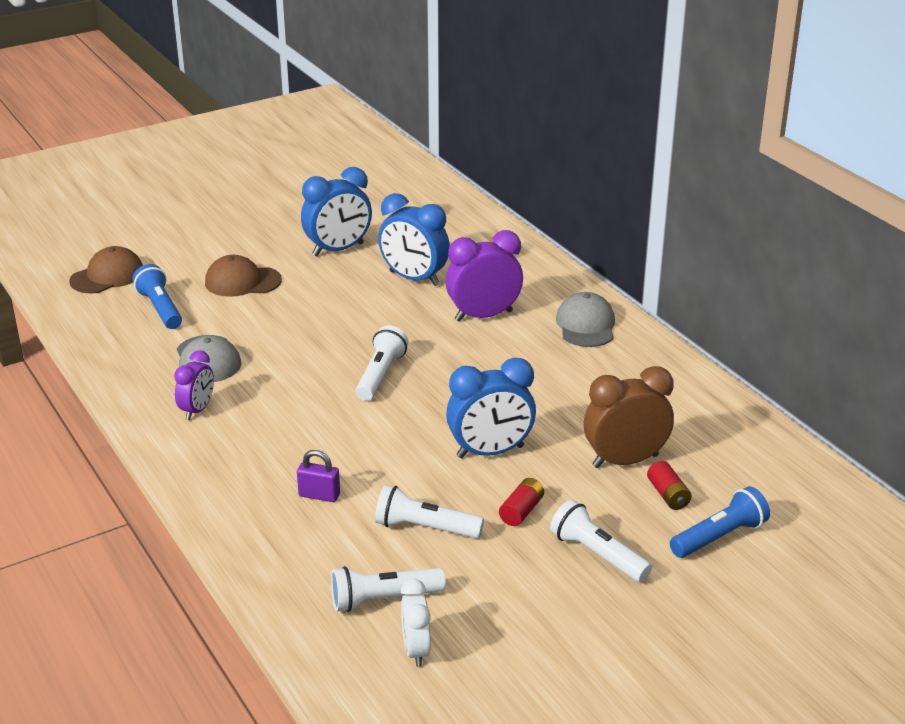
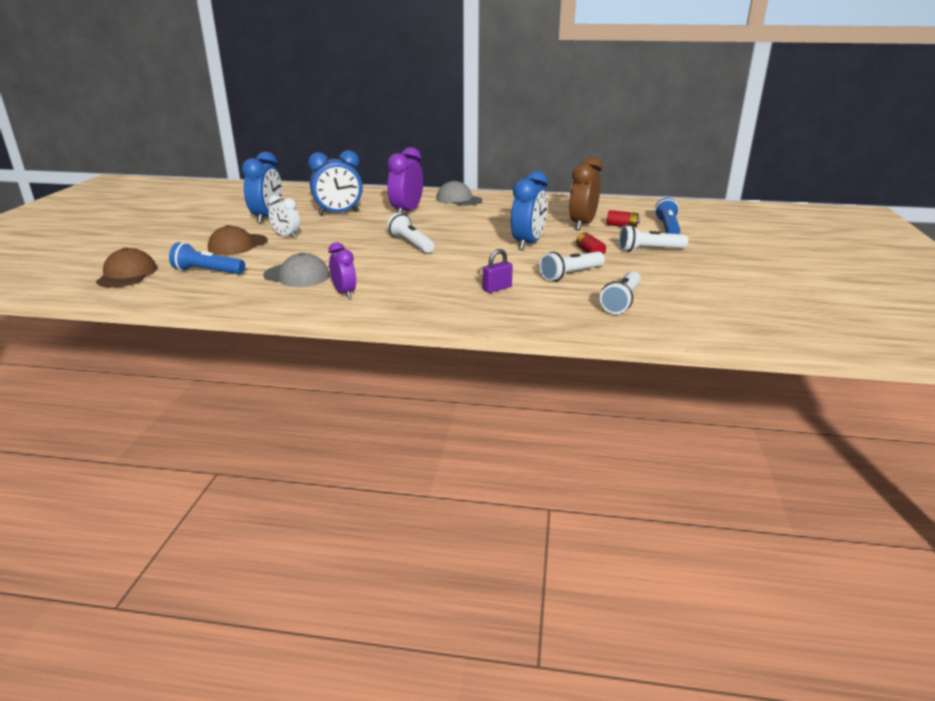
camera: 50 degrees left, 5 degrees down
(416, 650) = (678, 307): white clock -> white clock (286, 236)

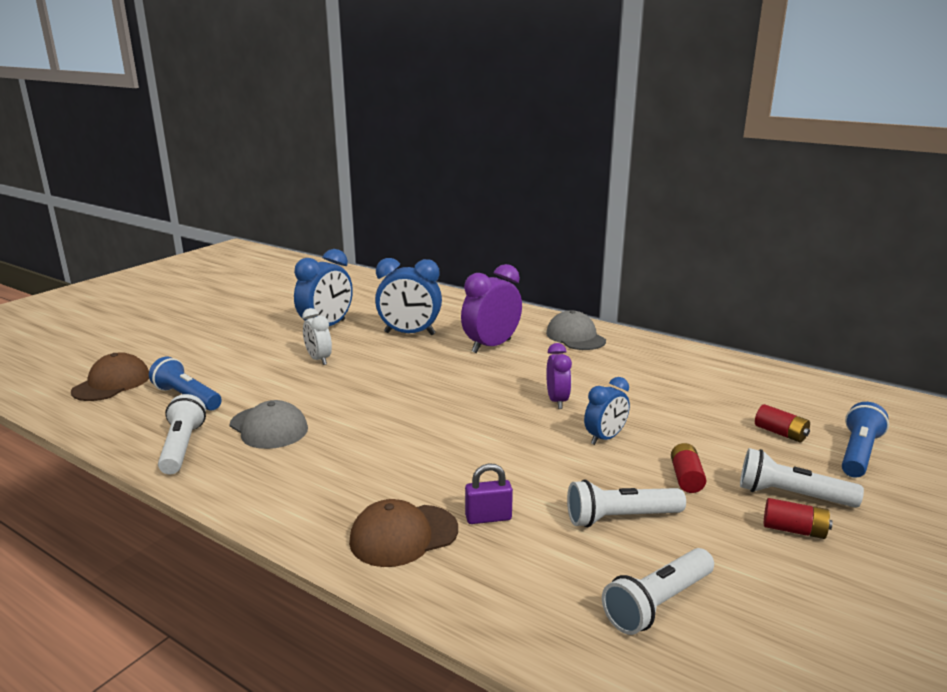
camera: 25 degrees right, 5 degrees down
(238, 245) = (256, 362): brown cap -> brown cap (403, 535)
(344, 293) = (291, 473): purple clock -> purple clock (557, 401)
(411, 244) = (448, 403): white flashlight -> white flashlight (182, 447)
(528, 244) = (605, 438): blue clock -> blue clock, size x0.60
(582, 225) = (717, 417): brown clock -> none
(661, 262) = (794, 530): none -> red battery

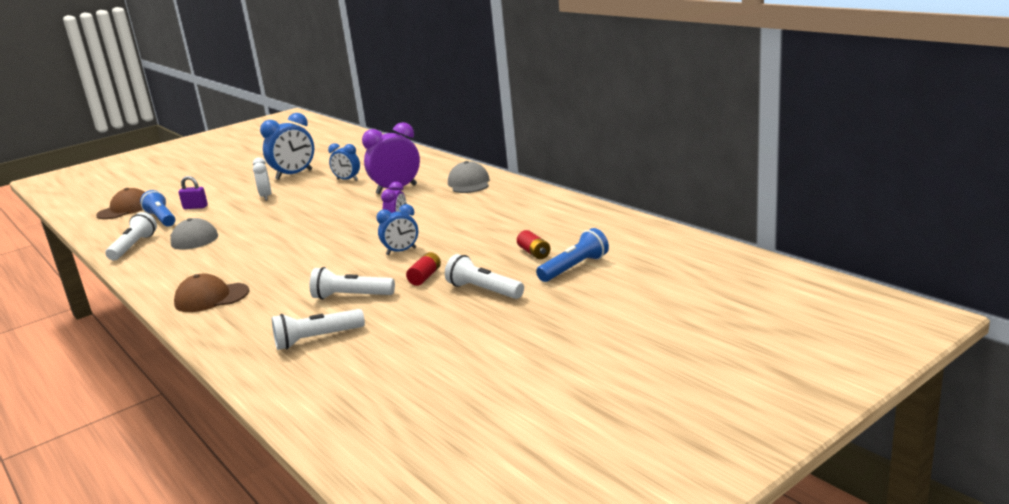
camera: 20 degrees right, 0 degrees up
(409, 333) = (347, 180): blue clock -> blue clock, size x0.60
(488, 518) = (270, 292): purple padlock -> purple padlock (195, 207)
(794, 530) = (456, 309): red battery -> none

